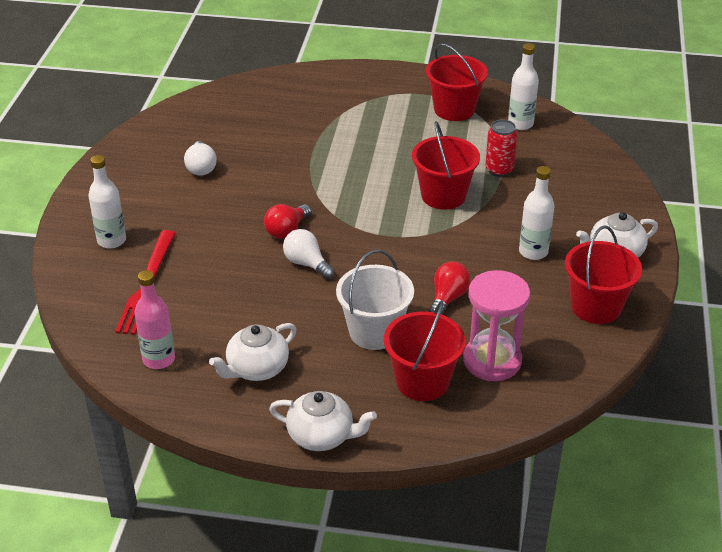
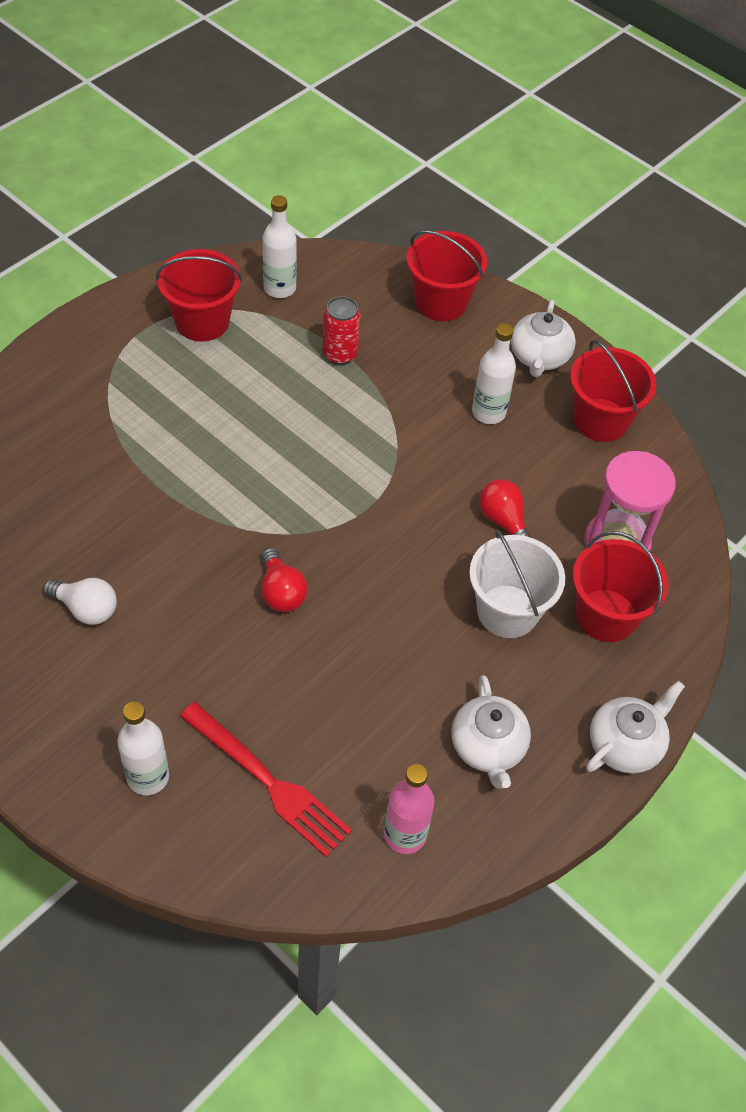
camera: 60 degrees left, 15 degrees up
(306, 263) = (353, 606): white light bulb -> none
(443, 195) = (341, 423): red bucket -> red bucket (441, 302)

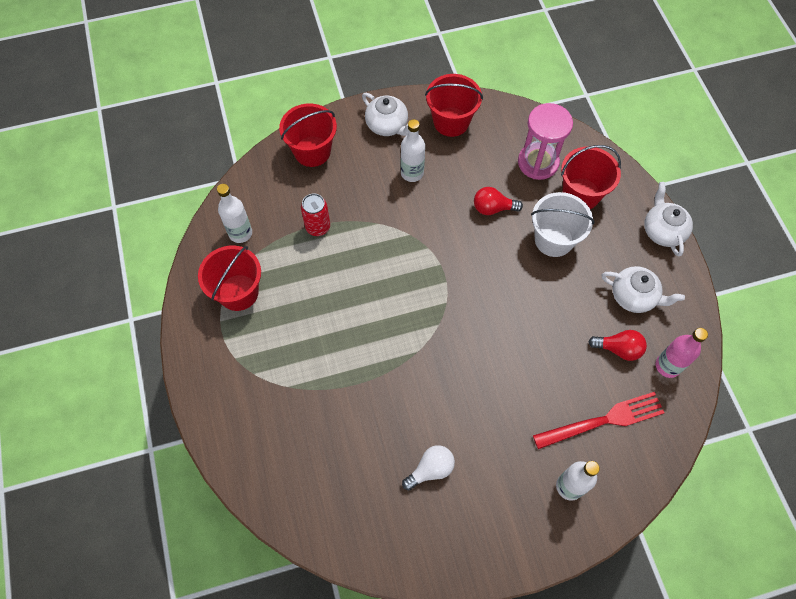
camera: 55 degrees left, 10 degrees up
(281, 592) = (478, 350): red light bulb -> red light bulb (618, 349)

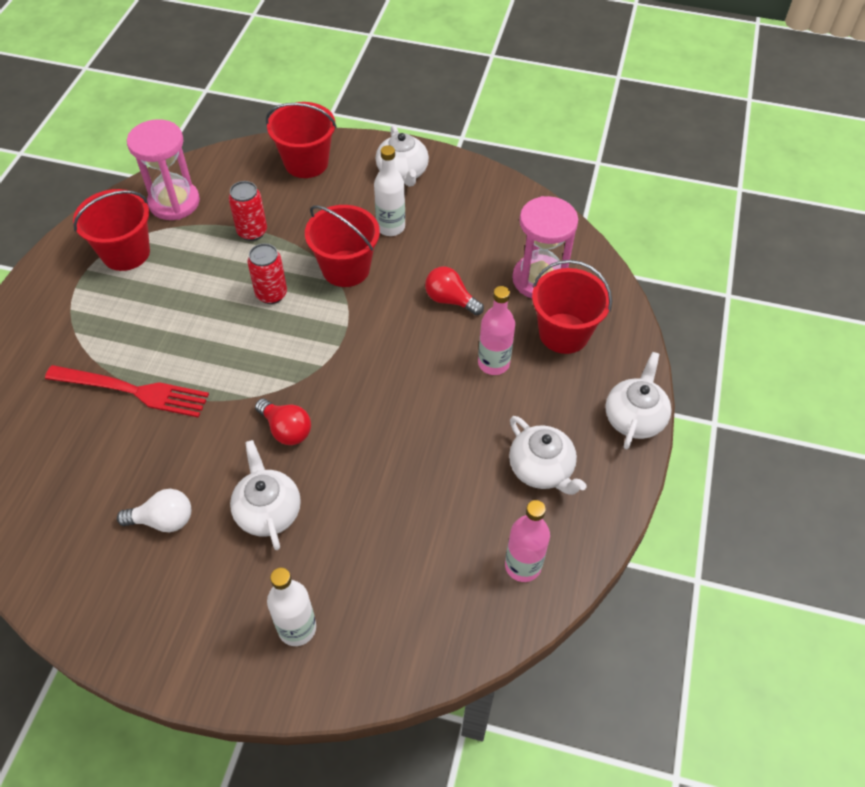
camera: 30 degrees right, 10 degrees down
(240, 233) = (174, 202): white bottle -> pink hourglass
(370, 268) = (271, 294): none -> red can
(451, 121) = (473, 198): red bucket -> red bucket (346, 268)
(492, 422) = (268, 511): none -> white teapot
(553, 239) = (493, 363): white bucket -> pink bottle
(604, 420) = (397, 581): red fork -> red fork (134, 391)
(618, 349) = (477, 514): red light bulb -> red light bulb (286, 430)

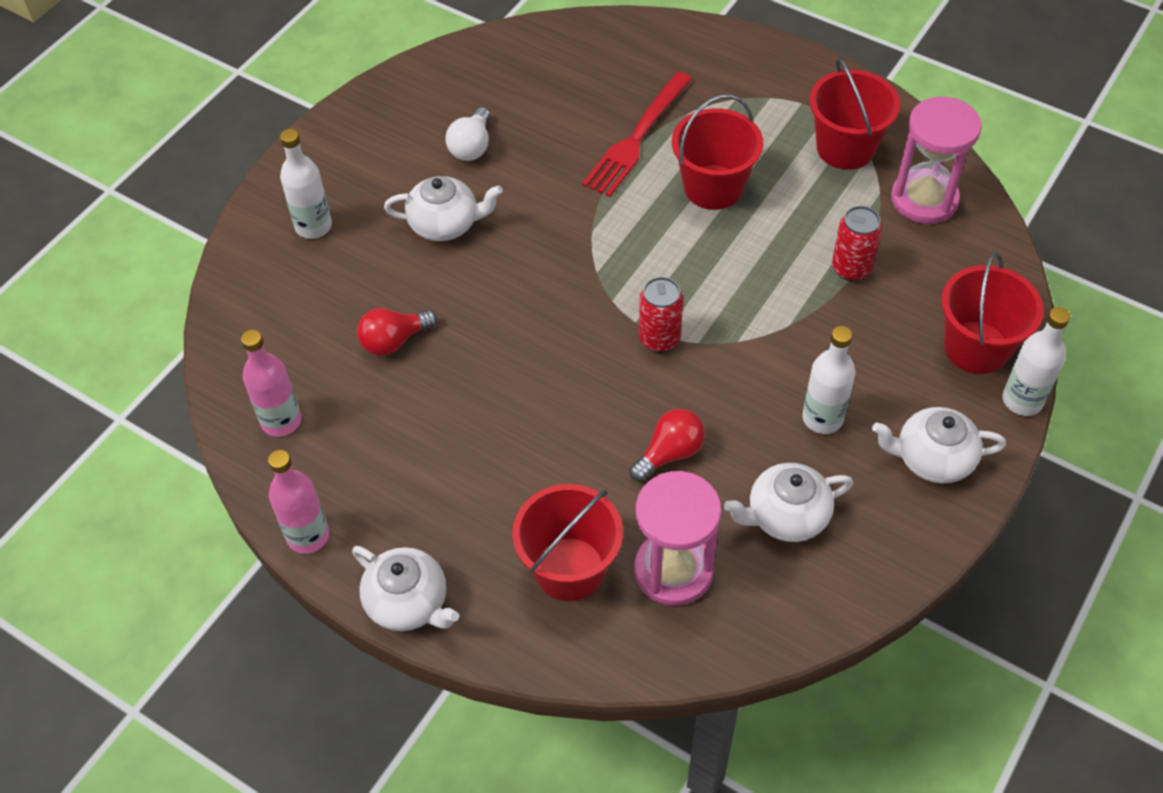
camera: 110 degrees right, 0 degrees up
(271, 294) = (738, 271): red can -> red can (659, 339)
(286, 430) = (536, 254): red light bulb -> red light bulb (394, 341)
(342, 139) = (1022, 400): none -> white bottle
(346, 268) = (759, 353): red bucket -> red bucket (713, 187)
(493, 363) = (551, 472): pink bottle -> pink bottle (308, 536)
(541, 469) = (384, 476): white teapot -> white teapot (786, 516)

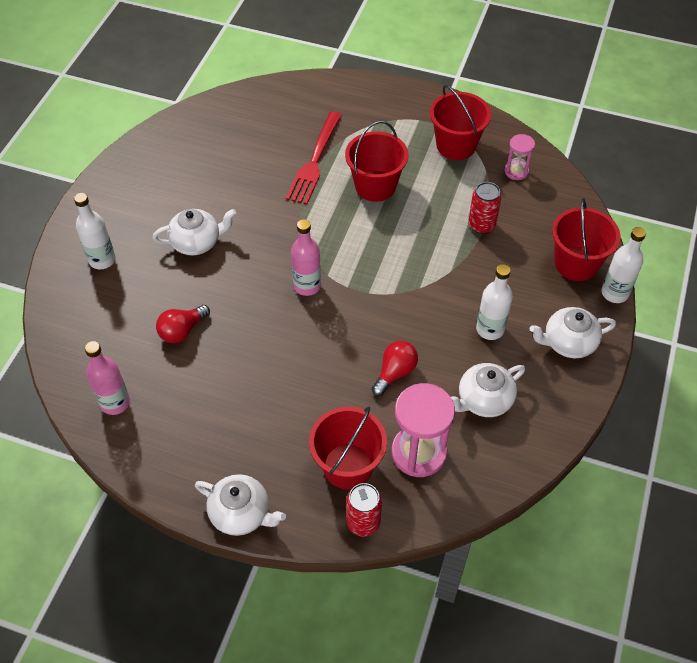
camera: 15 degrees left, 0 degrees up
(308, 536) = (156, 481): pink bottle -> pink bottle (307, 286)
(471, 147) = (201, 185): white light bulb -> none
(659, 339) = (366, 295): red can -> red can (363, 522)
(924, 199) = (516, 171): pink hourglass -> pink hourglass, size x0.54

